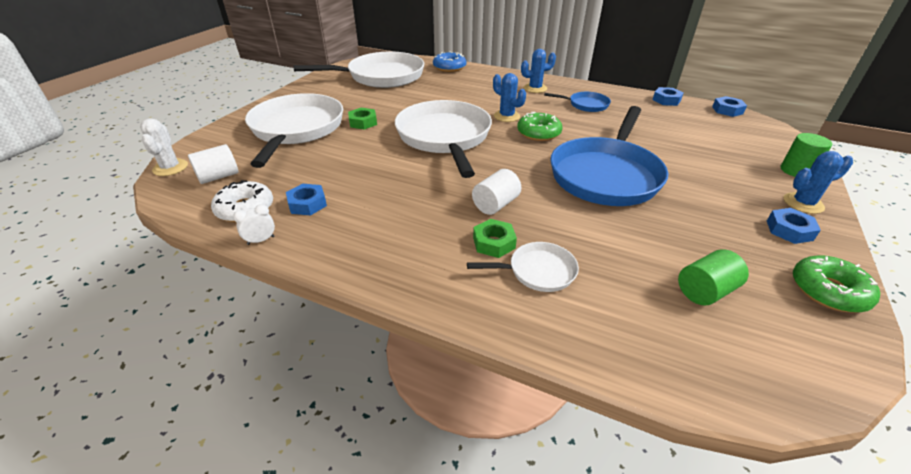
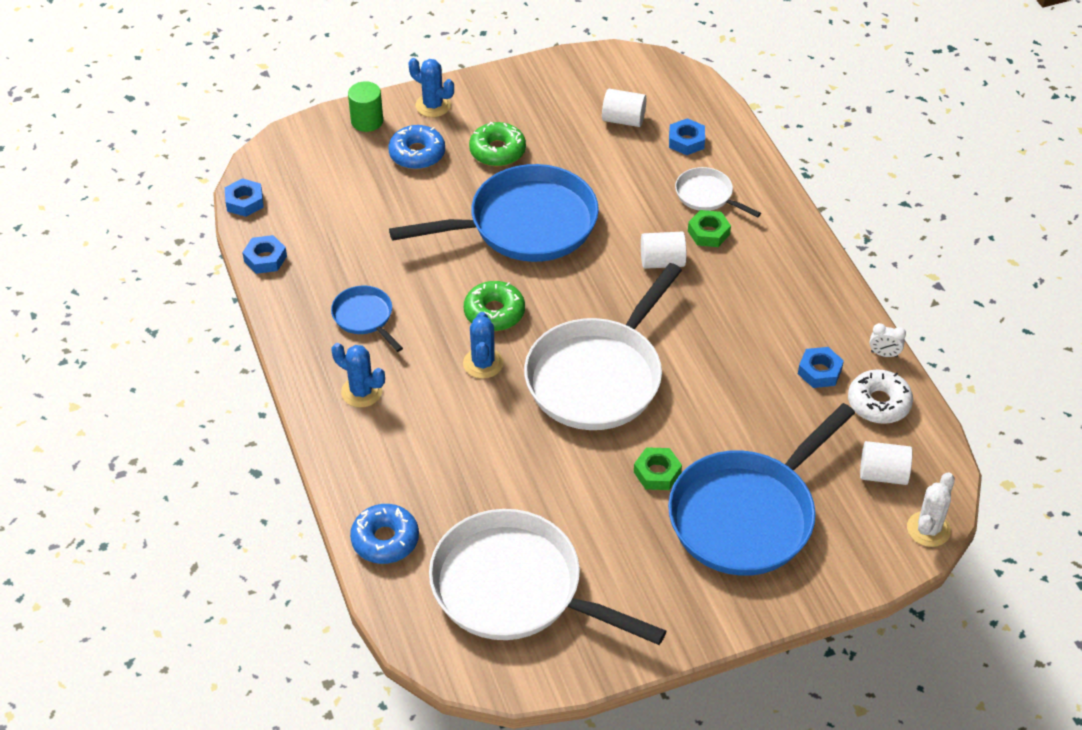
camera: 135 degrees left, 10 degrees up
(296, 129) = (747, 515): white pan -> blue pan
(705, 291) = (623, 119): green cylinder -> white cylinder
(734, 172) = (417, 154): none -> blue donut
(789, 230) = (490, 103): blue nut -> blue nut (686, 141)
(828, 291) = (553, 74): green donut -> green donut (497, 151)

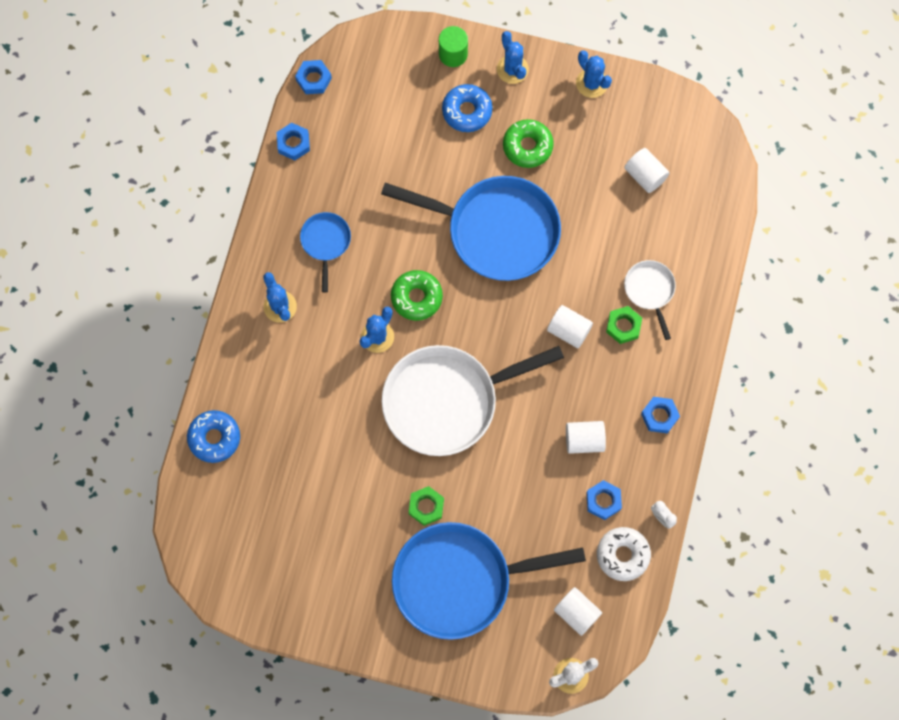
camera: 35 degrees right, 25 degrees up
(515, 81) = (591, 83): none -> blue cactus
(515, 588) = (269, 532): white pan -> none
(686, 141) = (676, 228): blue nut -> blue nut (659, 416)
(756, 335) = (584, 440): none -> white cylinder

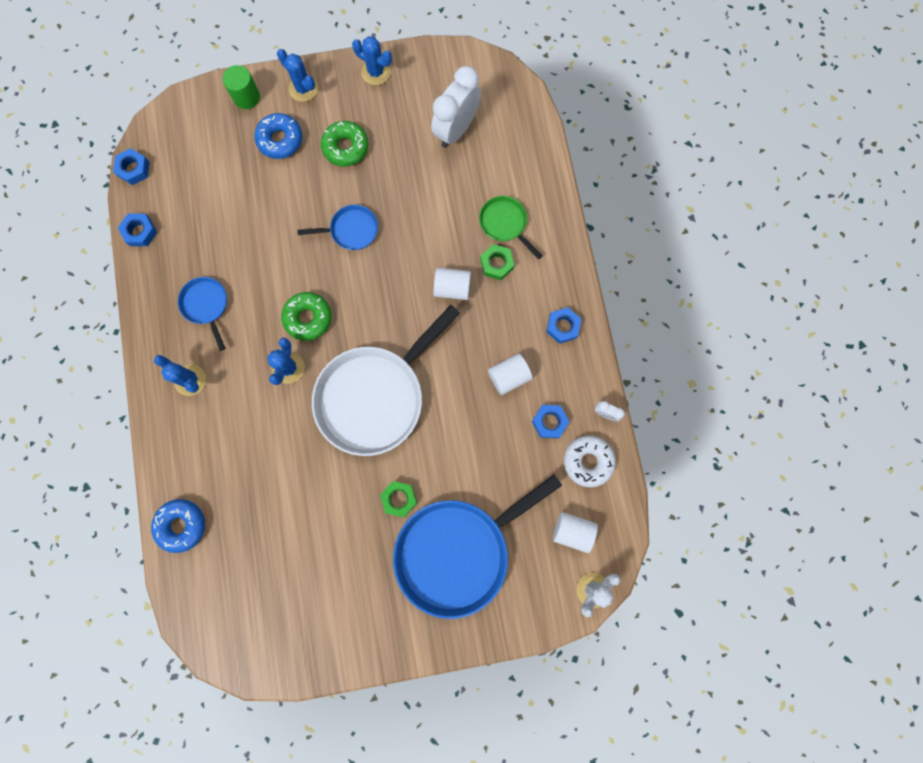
camera: 25 degrees left, 5 degrees up
(496, 230) = (351, 230): blue pan -> blue pan, size x0.46
(645, 175) = (456, 129): white cylinder -> white clock
(650, 291) = (505, 224): white pan -> green pan

